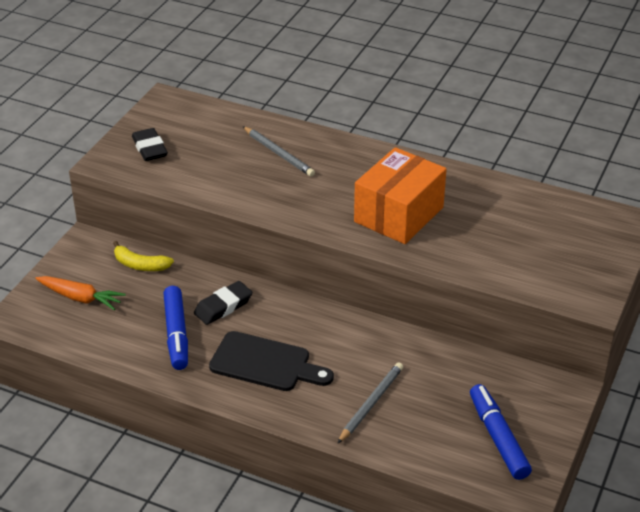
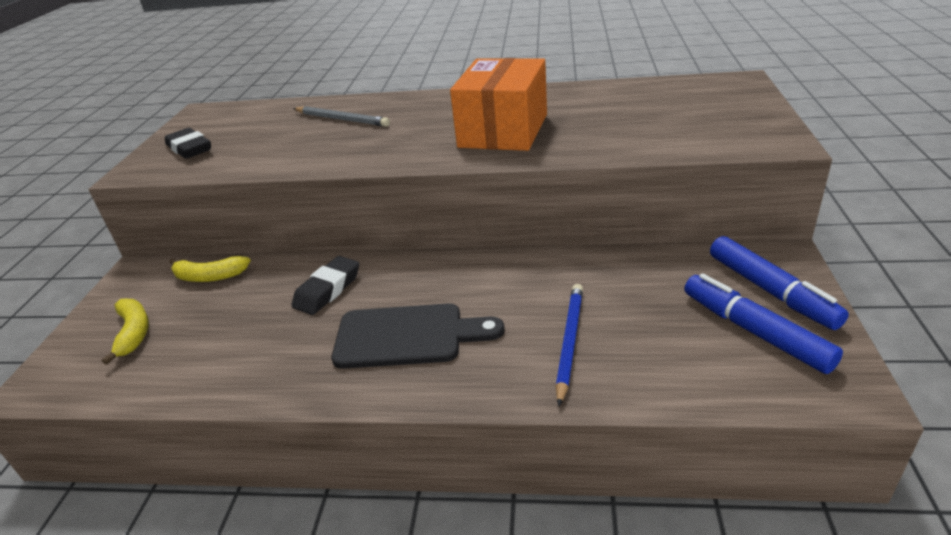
camera: 15 degrees left, 5 degrees down
(80, 298) = (134, 333): orange carrot -> yellow banana
(176, 334) = (275, 337): blue marker -> blue marker (771, 291)
(370, 404) = (569, 342): grey pencil -> blue pencil

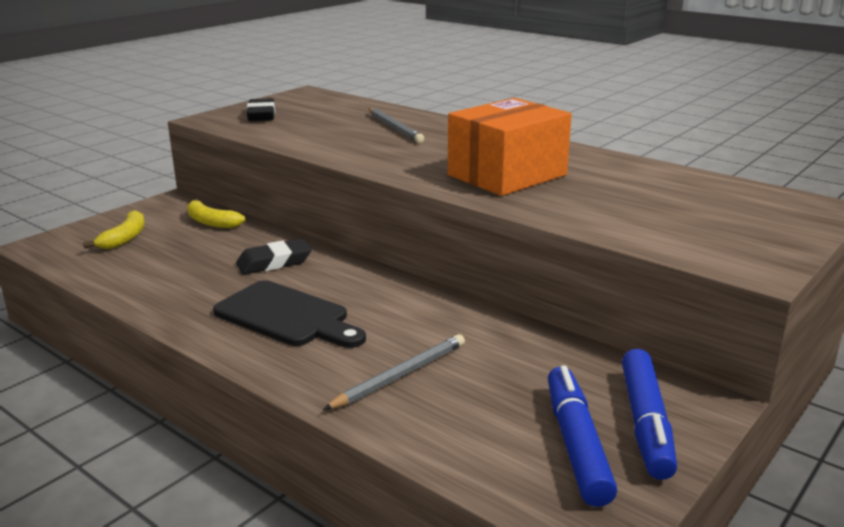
camera: 30 degrees right, 10 degrees down
(569, 342) = (400, 375): blue pencil -> grey pencil

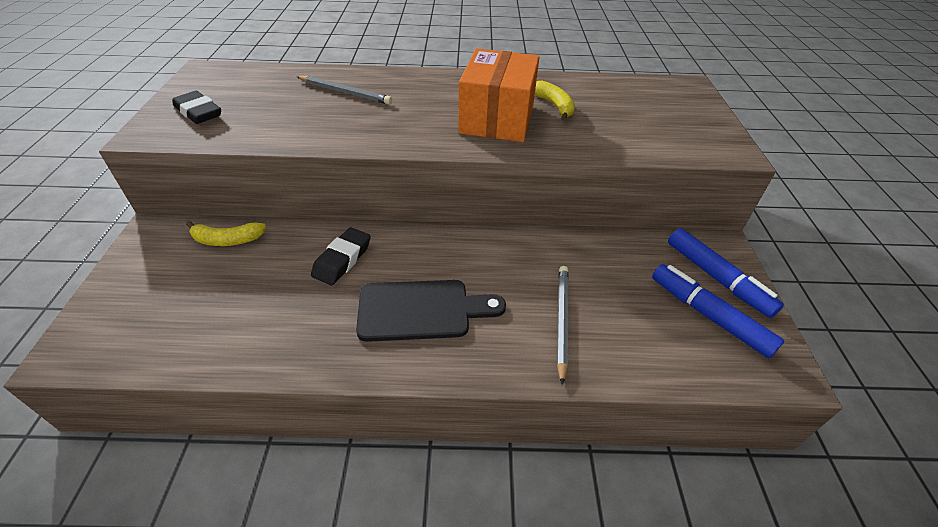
camera: 40 degrees left, 20 degrees up
(125, 238) = (160, 297): yellow banana -> yellow banana (554, 105)

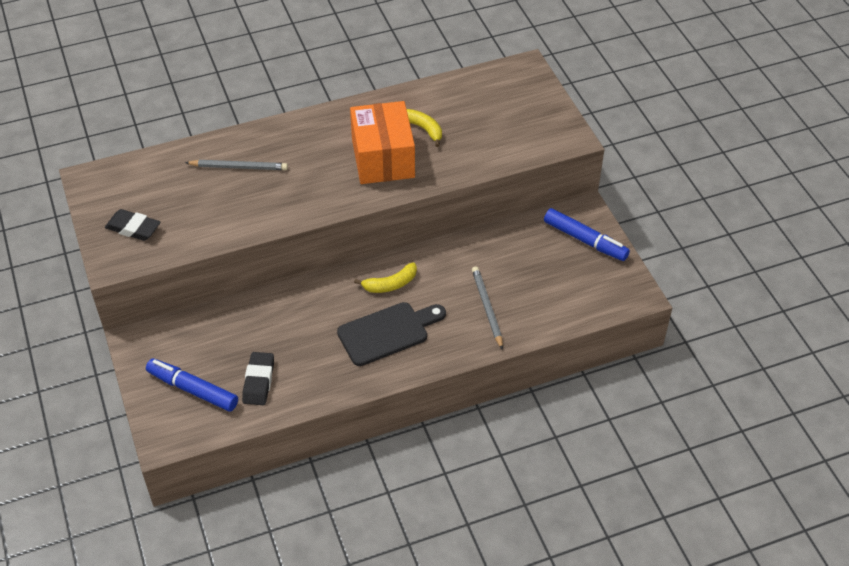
camera: 20 degrees left, 5 degrees up
(227, 240) = (204, 328): yellow banana -> yellow banana (390, 284)
(342, 260) = (306, 314): black eraser -> black eraser (258, 381)
(708, 315) = (584, 272): blue marker -> blue marker (193, 389)

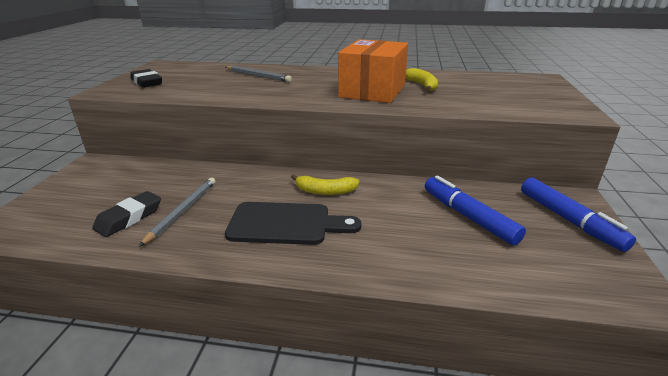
camera: 30 degrees right, 20 degrees down
(193, 389) = (76, 204): blue marker -> blue marker (468, 216)
(487, 308) = (411, 240): grey pencil -> grey pencil (182, 211)

